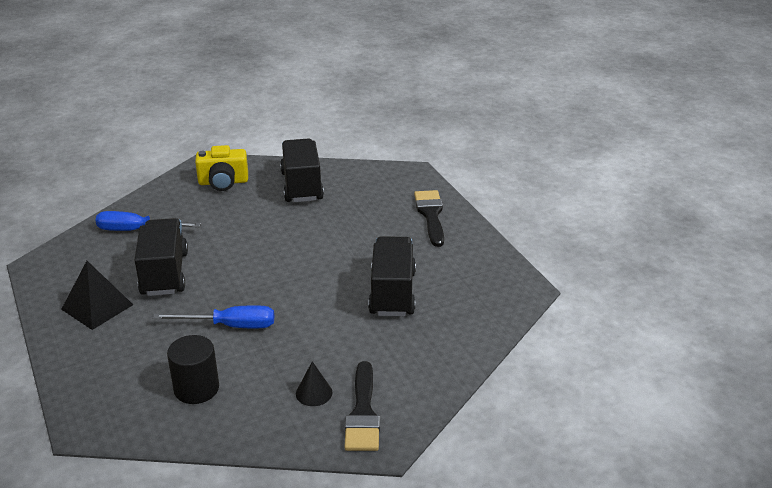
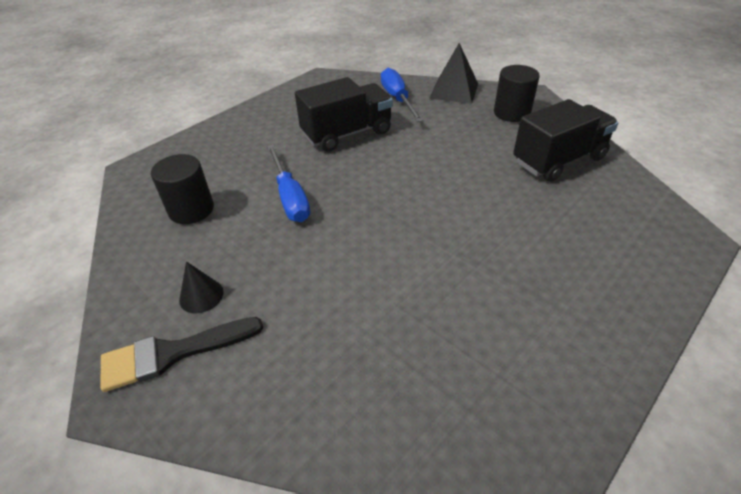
camera: 70 degrees right, 10 degrees up
(97, 307) = (284, 119): black pyramid -> black pyramid (454, 91)
(223, 182) = (511, 113): yellow camera -> black cylinder
(392, 293) = (414, 305): black truck -> none
(430, 215) = (616, 289): black brush -> none

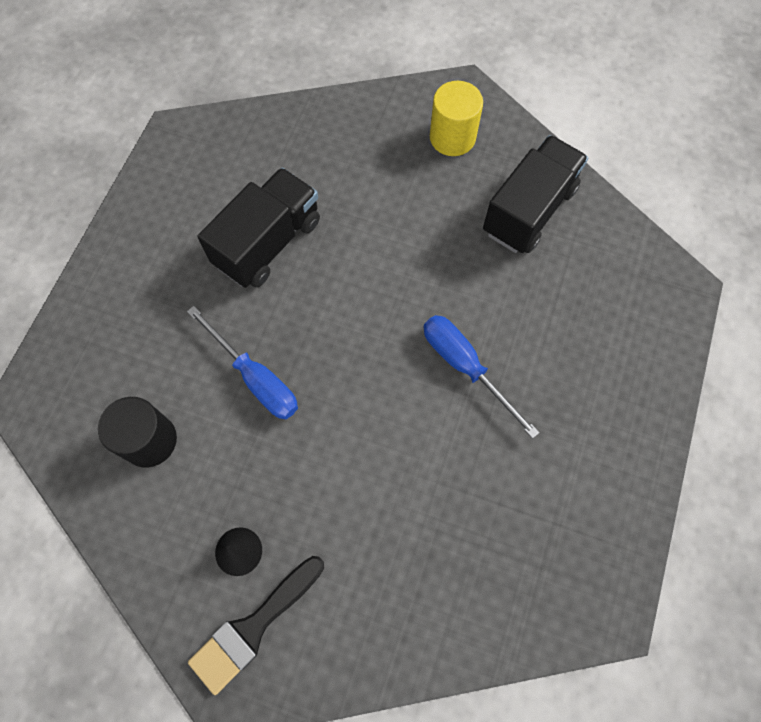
camera: 25 degrees left, 25 degrees up
(398, 99) = (302, 152): blue screwdriver -> blue screwdriver (465, 367)
(454, 91) = (367, 112): black pyramid -> none
(511, 113) = (452, 137): black cylinder -> yellow cylinder

